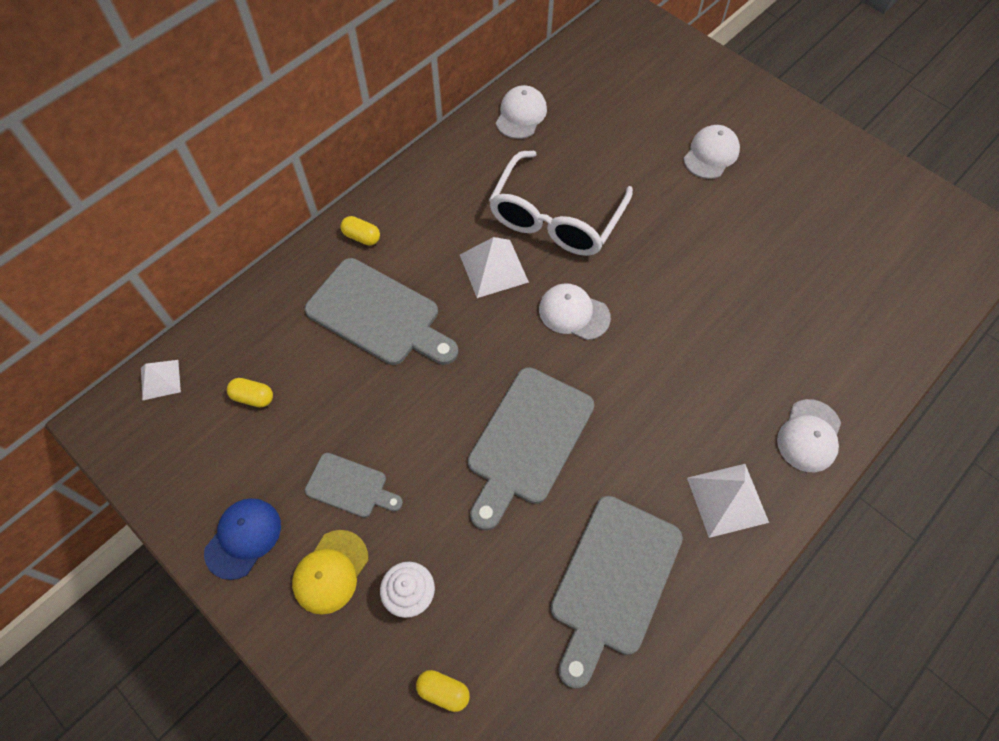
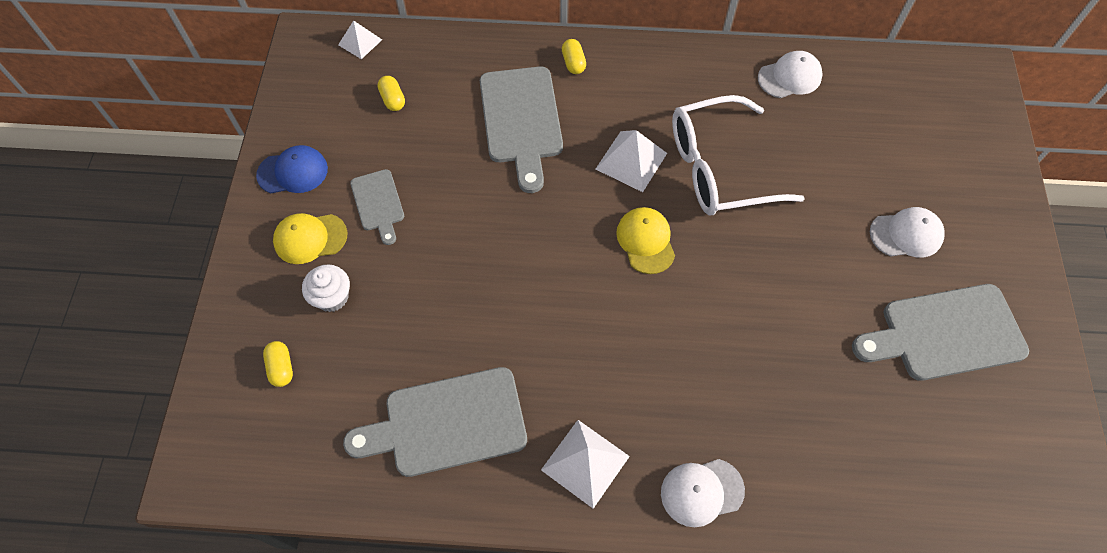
camera: 50 degrees right, 0 degrees up
(527, 441) = (508, 287): grey cutting board -> grey cutting board (945, 333)
(573, 313) = (645, 241): white cap -> yellow cap

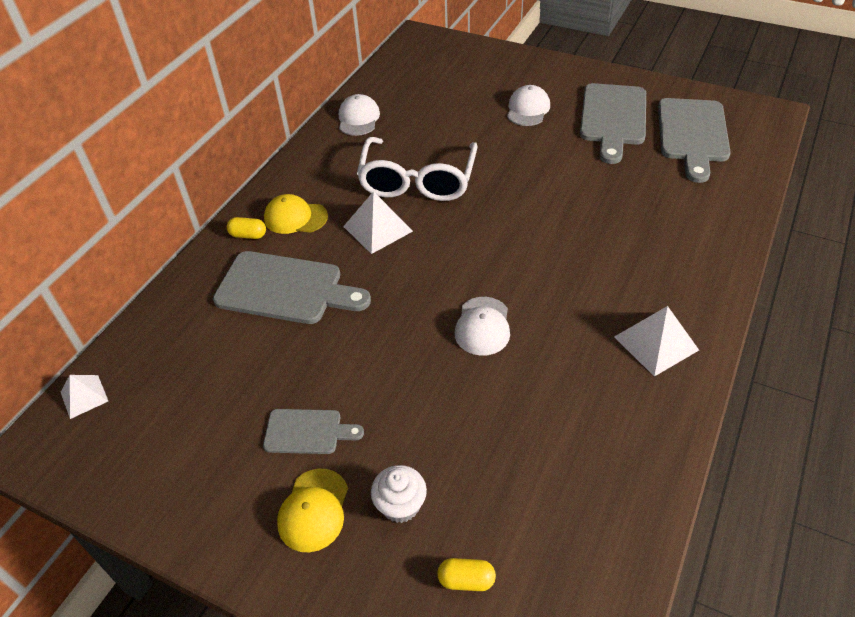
camera: 65 degrees left, 15 degrees down
(293, 172) = (213, 507): blue cap -> none
(393, 99) = (185, 385): yellow capsule -> none
(447, 423) = (586, 436): grey cutting board -> grey cutting board (692, 134)
(645, 241) = (462, 243): yellow cap -> yellow cap (295, 217)
(701, 492) = (700, 278): white cap -> white cap (483, 326)

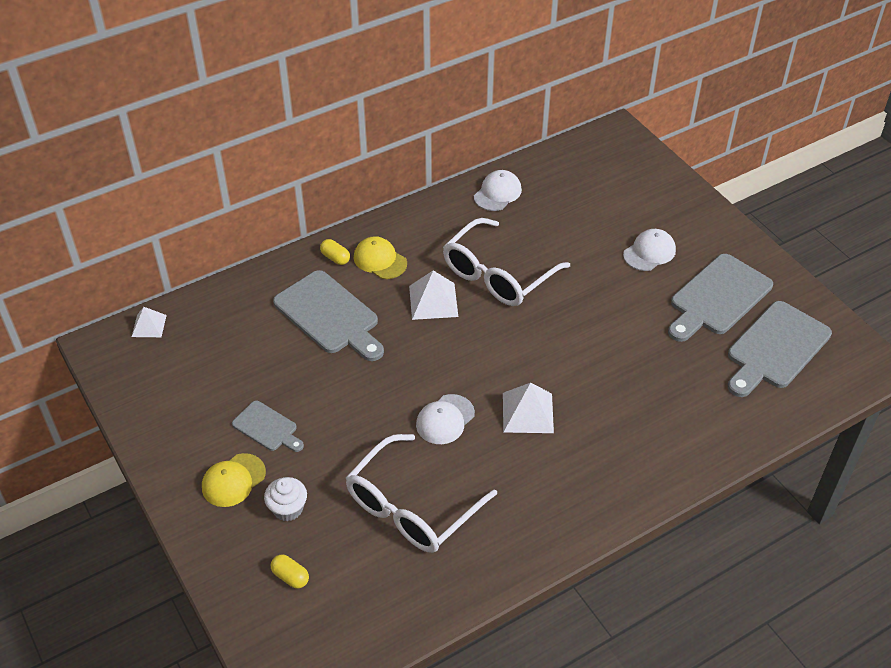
camera: 30 degrees right, 0 degrees up
(526, 428) = (411, 507): none -> white glasses
(656, 343) = (562, 502): white pyramid -> white pyramid (528, 412)

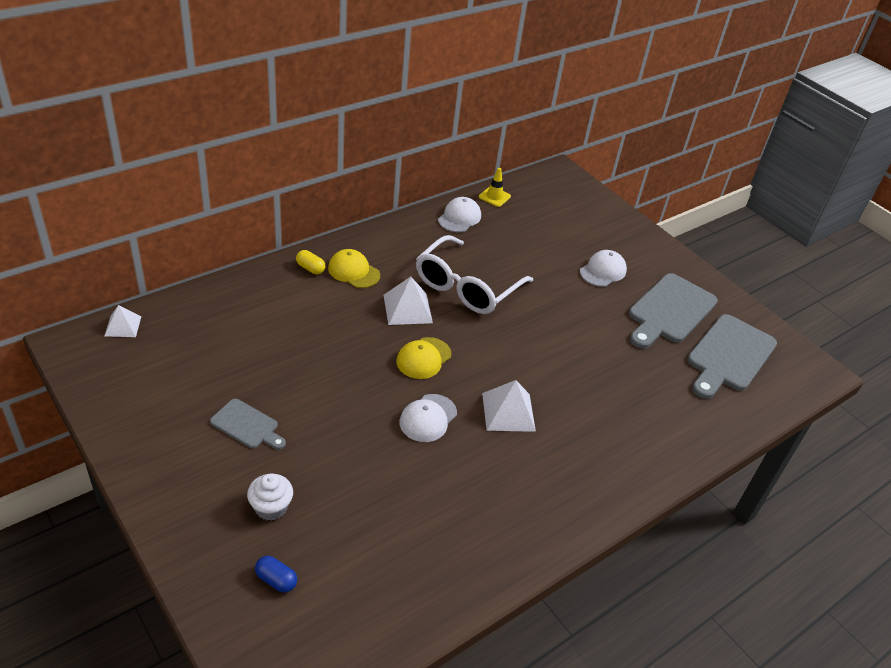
camera: 10 degrees left, 5 degrees down
(233, 480) = (212, 478): yellow cap -> yellow cap (423, 358)
(290, 577) = (276, 580): yellow capsule -> blue capsule
(329, 316) = (307, 320): grey cutting board -> none
(411, 507) = (401, 505): white glasses -> none
(539, 166) = (494, 197): none -> yellow traffic cone

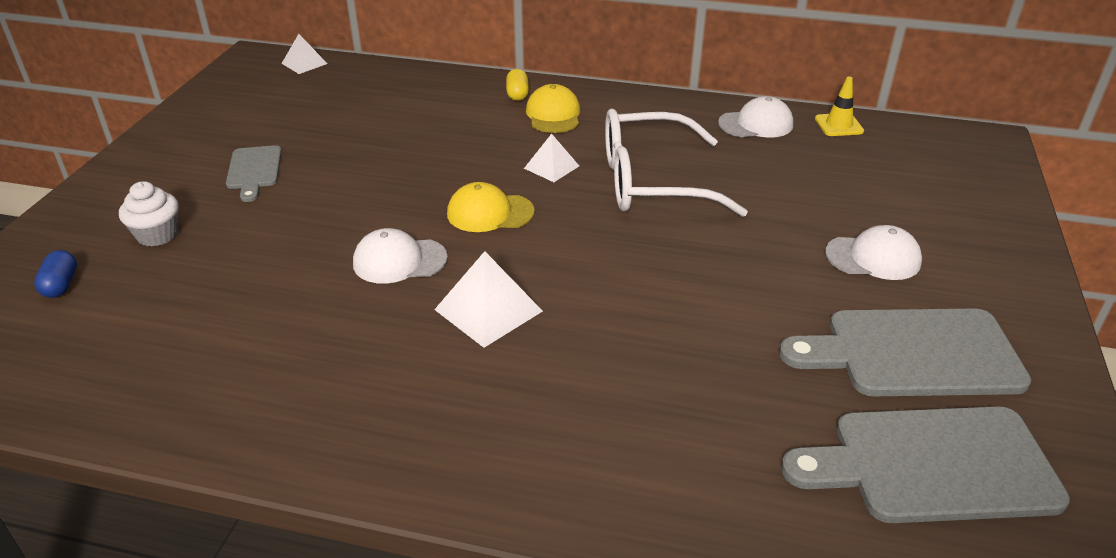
camera: 55 degrees right, 5 degrees down
(407, 308) = (551, 167): white pyramid -> white pyramid, size x0.64

